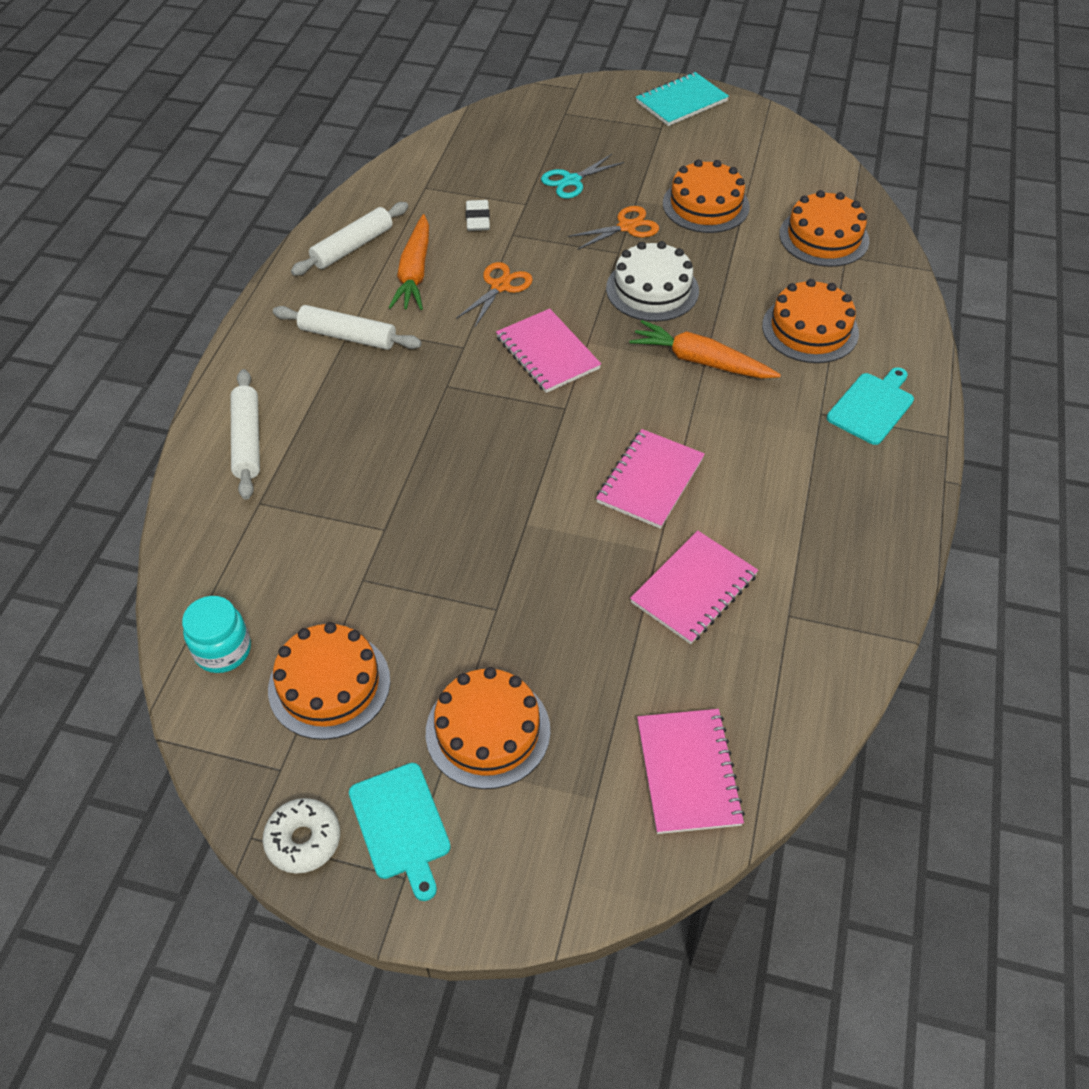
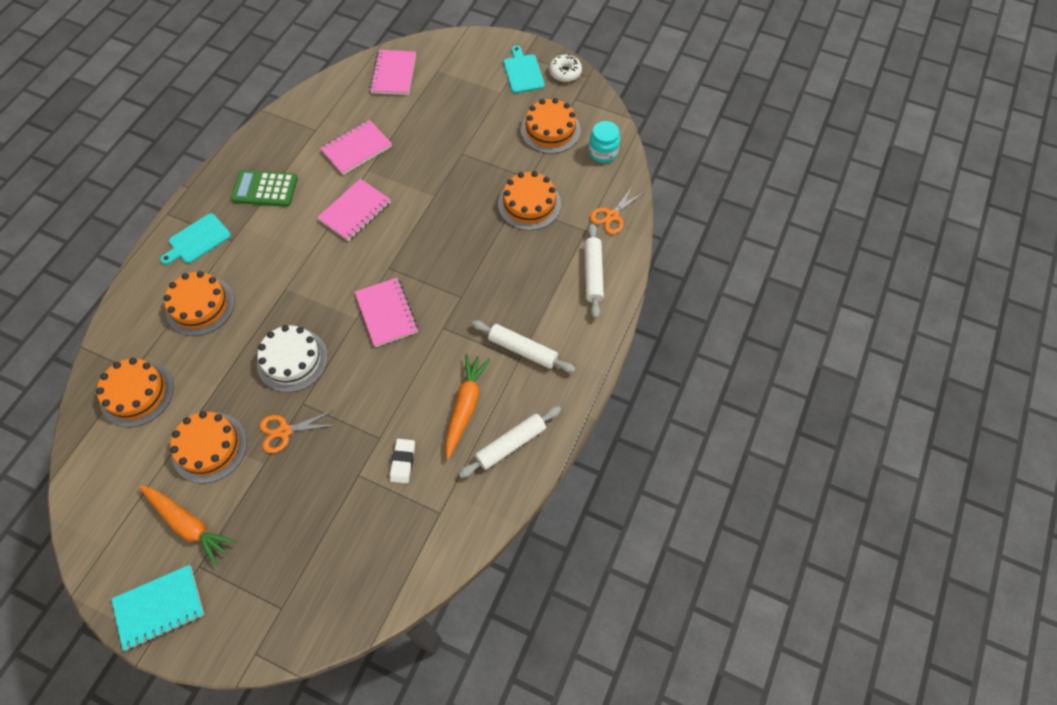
camera: 170 degrees left, 10 degrees up
(488, 731) = (478, 101): orange cake -> orange cake (529, 204)
(500, 286) = (403, 381): orange scissors -> orange scissors (612, 216)
(571, 181) = (309, 499): turquoise scissors -> none
(701, 361) = (287, 290): orange carrot -> orange carrot (188, 524)
(817, 495) = (265, 189): none -> green calculator

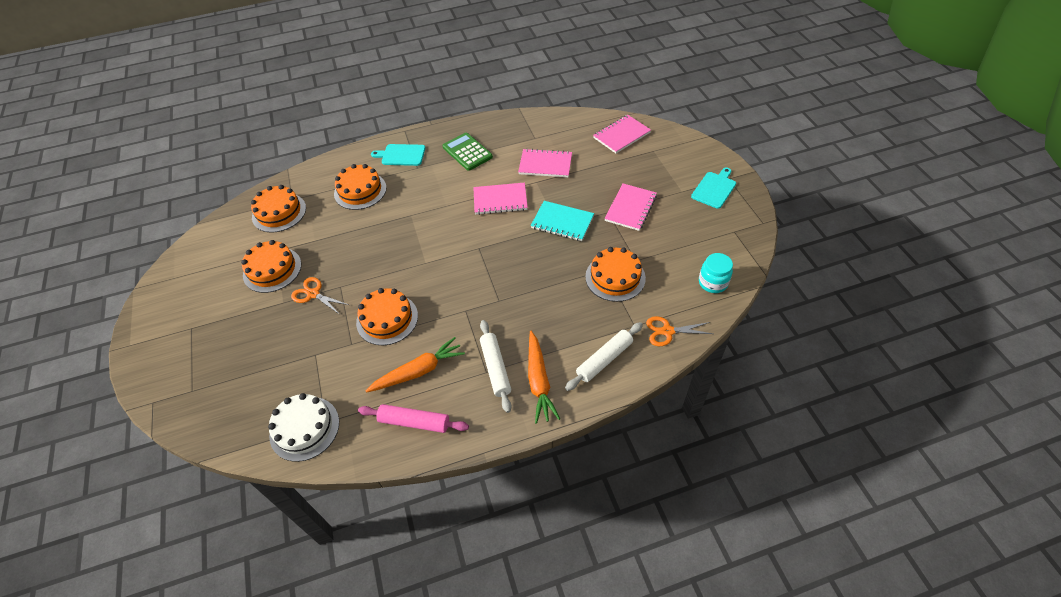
camera: 50 degrees right, 10 degrees down
(159, 607) = (152, 332): turquoise notebook -> turquoise notebook (562, 222)
(188, 524) = (214, 301): orange carrot -> orange carrot (539, 381)
(292, 360) = (365, 258): white cake -> white cake (304, 428)
(387, 313) = (445, 274): pink notebook -> pink notebook (630, 208)
(402, 462) = (345, 370): white eraser -> none
(511, 444) = (414, 422): white rolling pin -> pink rolling pin
(550, 130) = (689, 239): orange cake -> orange cake (387, 319)
(565, 72) = (747, 209): white donut -> none

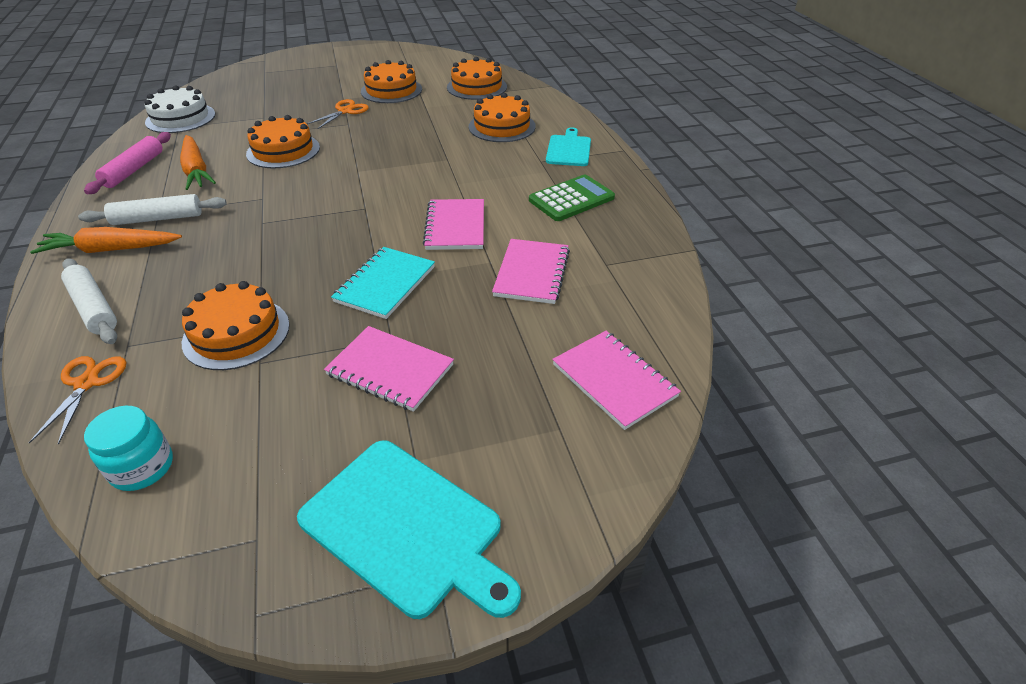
camera: 90 degrees right, 10 degrees down
(714, 189) = (406, 527): turquoise cutting board -> turquoise cutting board, size x1.62

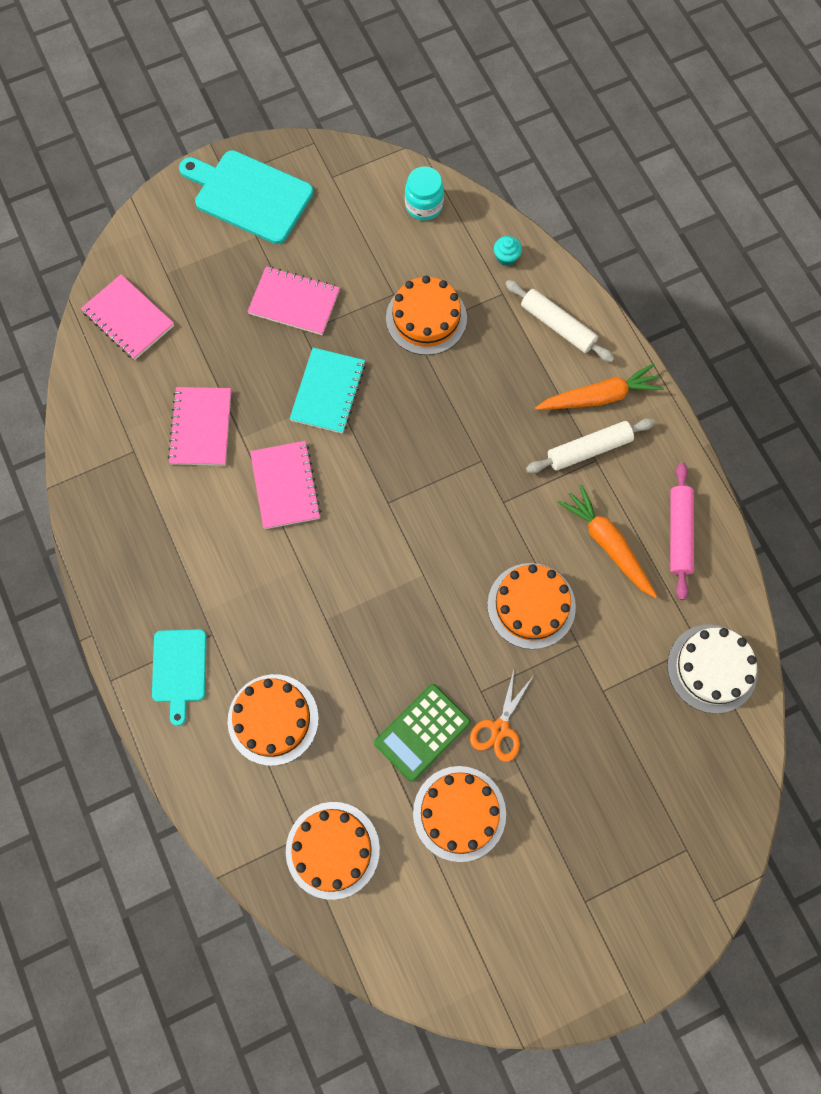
camera: 170 degrees right, 30 degrees up
(86, 383) = (506, 257): orange scissors -> turquoise cupcake
(571, 199) = (171, 556): green calculator -> green calculator (422, 732)

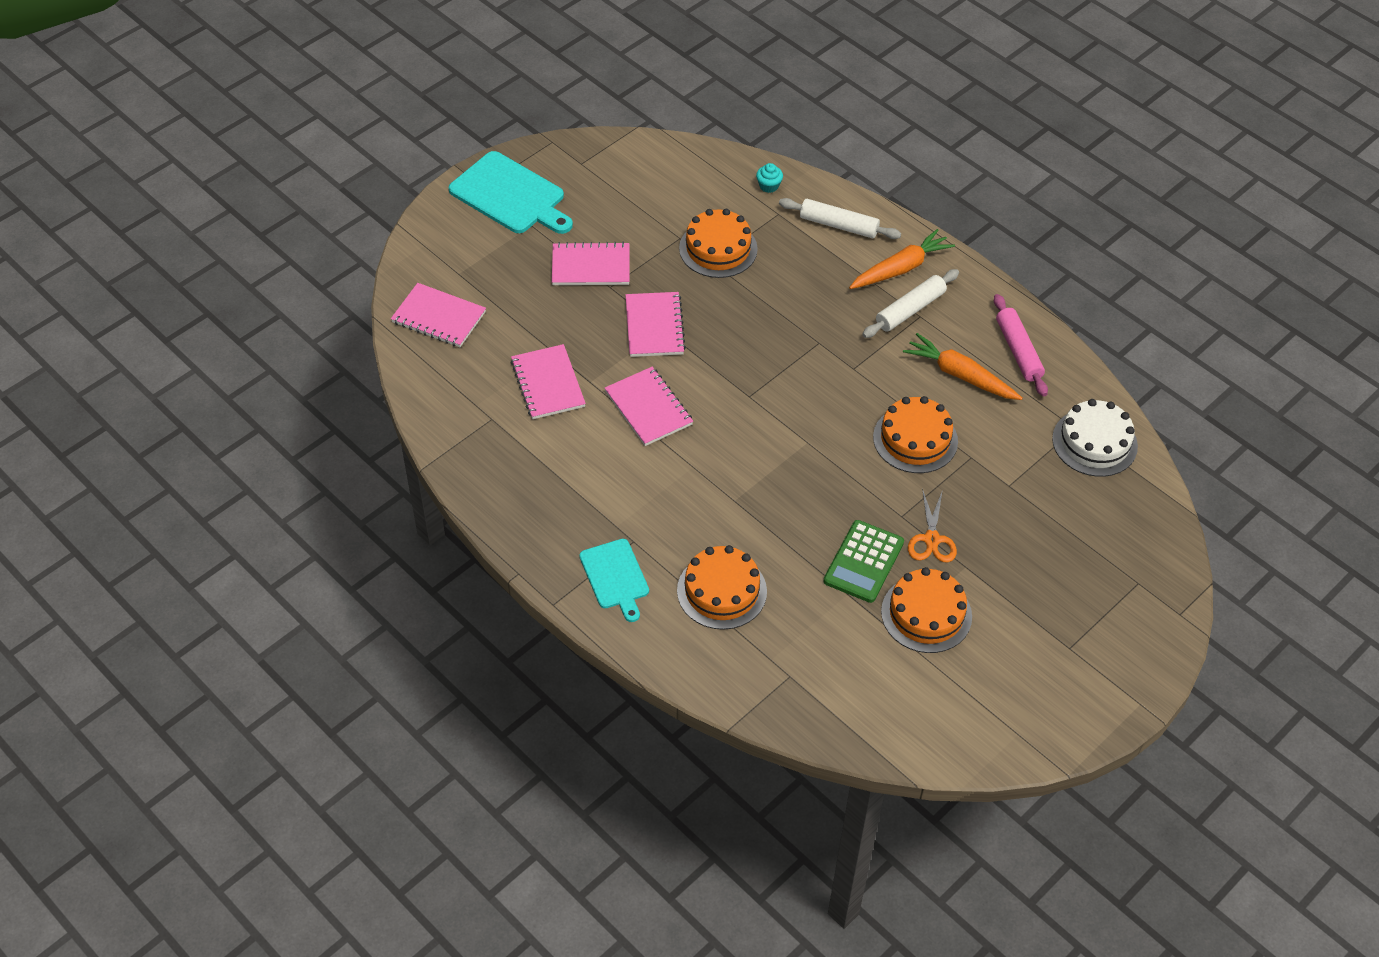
camera: 20 degrees left, 20 degrees down
(249, 195) = (510, 195): turquoise cutting board -> turquoise cutting board turned 150 degrees counterclockwise
(328, 392) = (654, 326): turquoise notebook -> pink notebook
(332, 850) = (825, 676): orange cake -> none
(424, 205) = (676, 165): turquoise jar -> none

